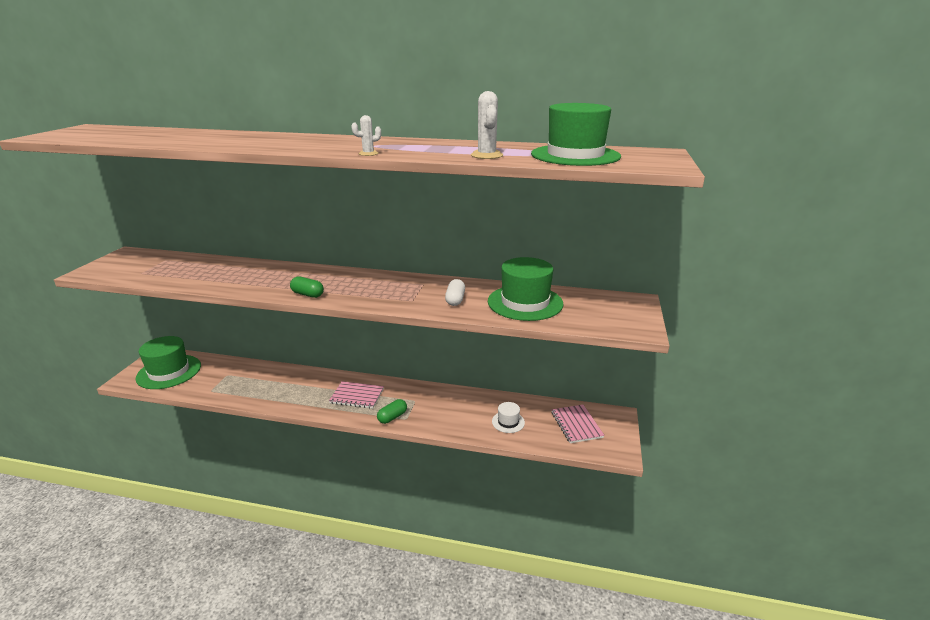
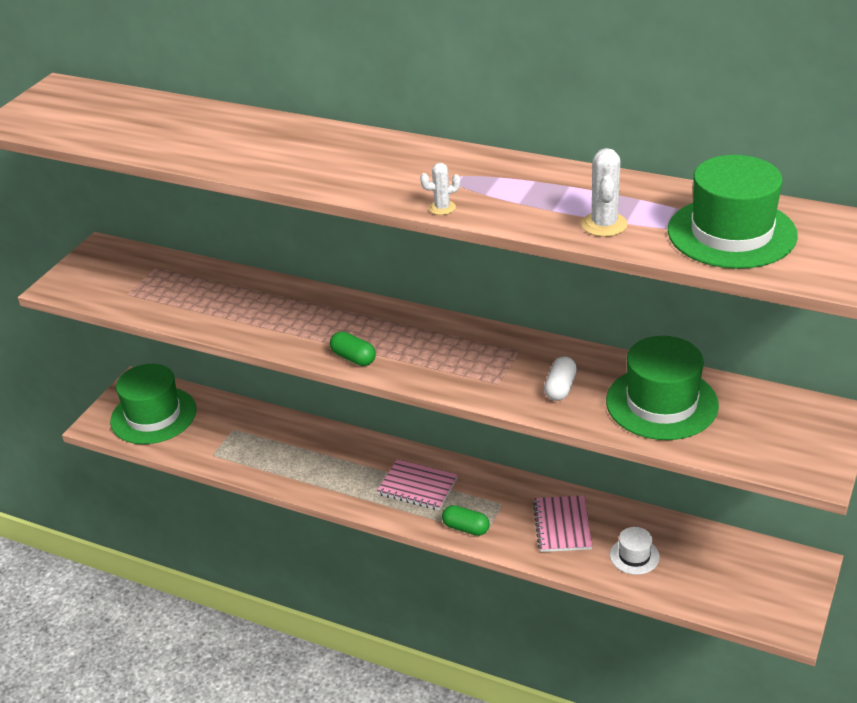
camera: 15 degrees right, 10 degrees up
(392, 417) = (466, 528): green capsule -> green capsule turned 60 degrees clockwise
(576, 425) = (738, 573): pink notebook -> pink notebook (562, 525)

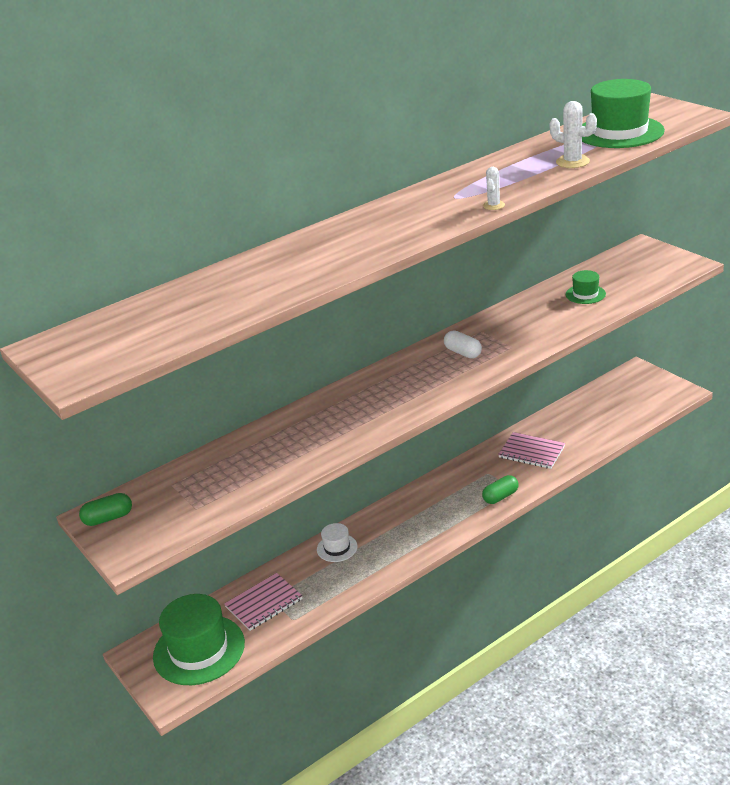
camera: 60 degrees left, 5 degrees down
(353, 358) = (422, 401): green capsule -> green capsule (108, 518)
(417, 486) = (436, 509): pink notebook -> pink notebook (264, 603)
(560, 388) = (538, 325): white capsule -> white capsule (463, 353)
(634, 556) = (583, 431): white hat -> white hat (337, 548)
(661, 403) = (585, 294): green hat -> green hat, size x0.49

